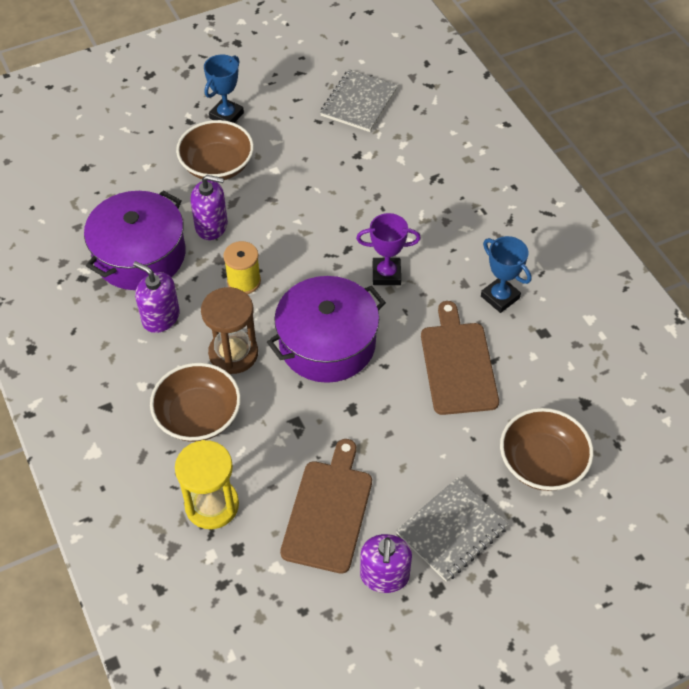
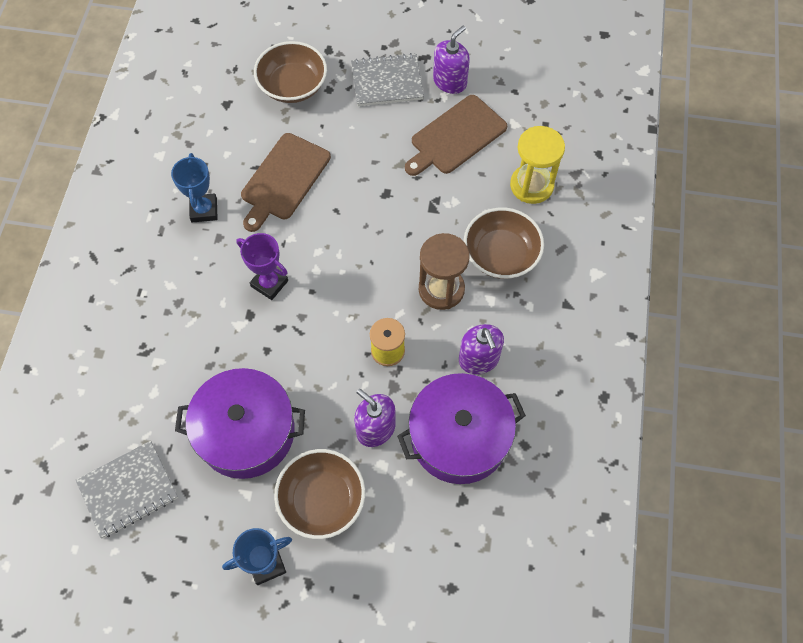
camera: 145 degrees left, 10 degrees up
(327, 343) = (363, 253): purple pot -> purple pot (246, 432)

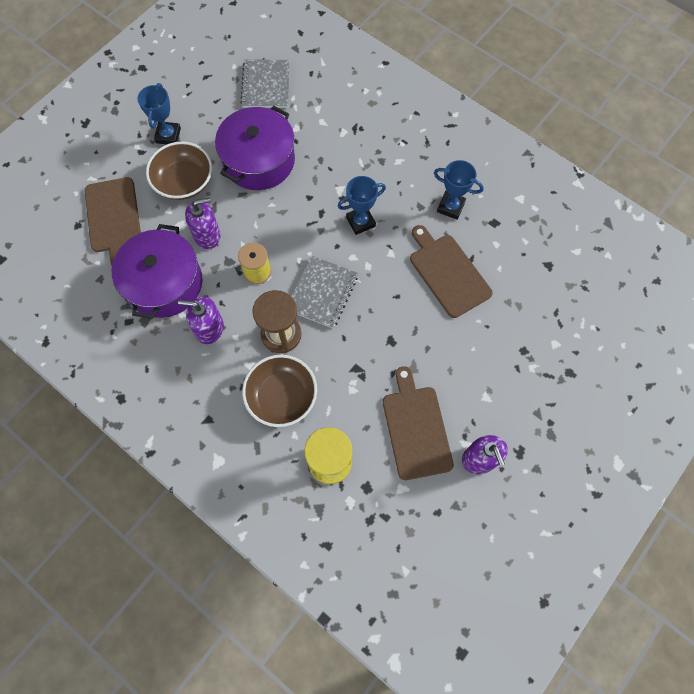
camera: 120 degrees right, 5 degrees up
(269, 283) = (360, 222): purple trophy -> blue trophy
(293, 86) = (542, 324): brown bowl -> none
(387, 81) = (507, 403): grey notebook -> grey notebook (322, 293)
(417, 550) = (113, 218): none -> brown cutting board

